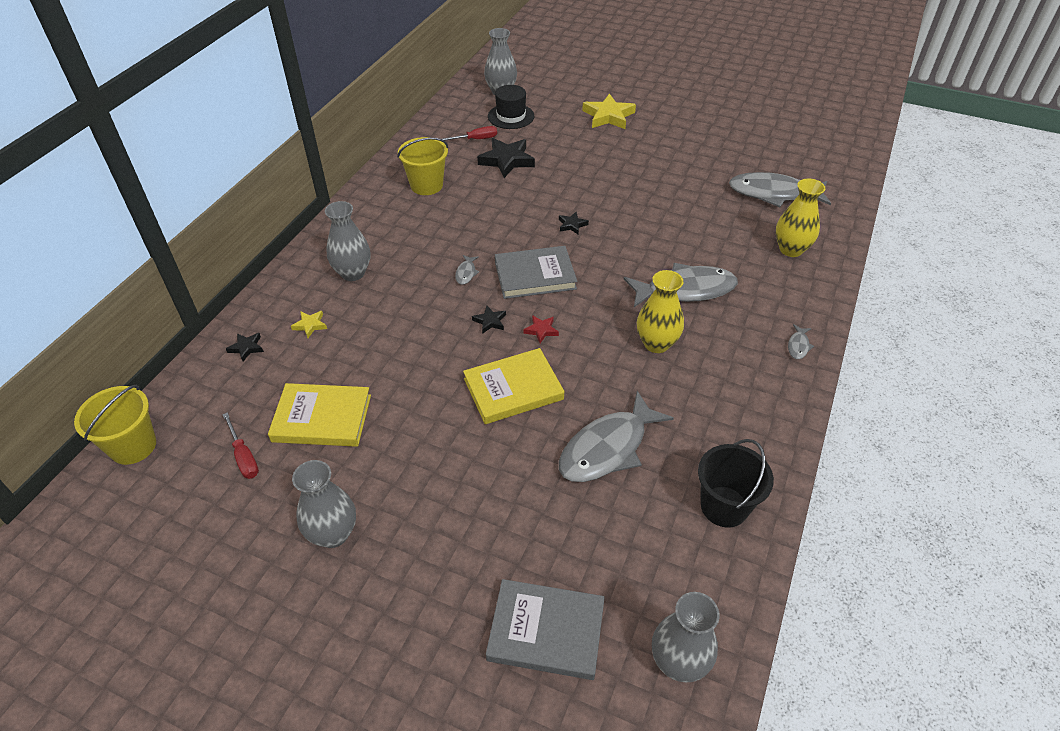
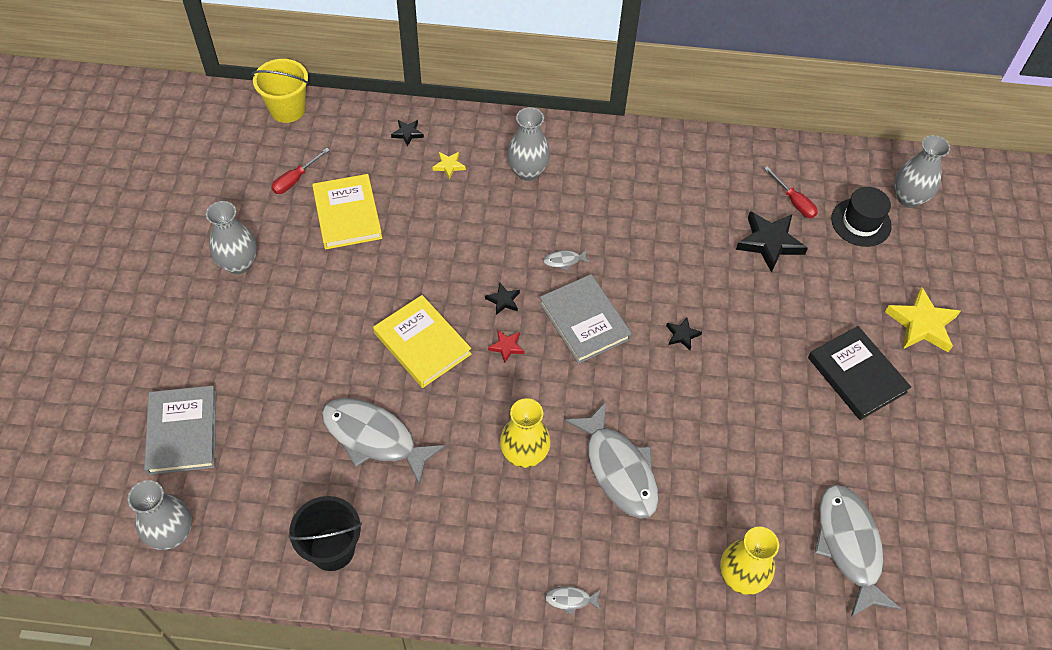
camera: 70 degrees right, 10 degrees up
(426, 185) = (687, 184): yellow bucket -> none
(639, 153) = (856, 375): none -> black book

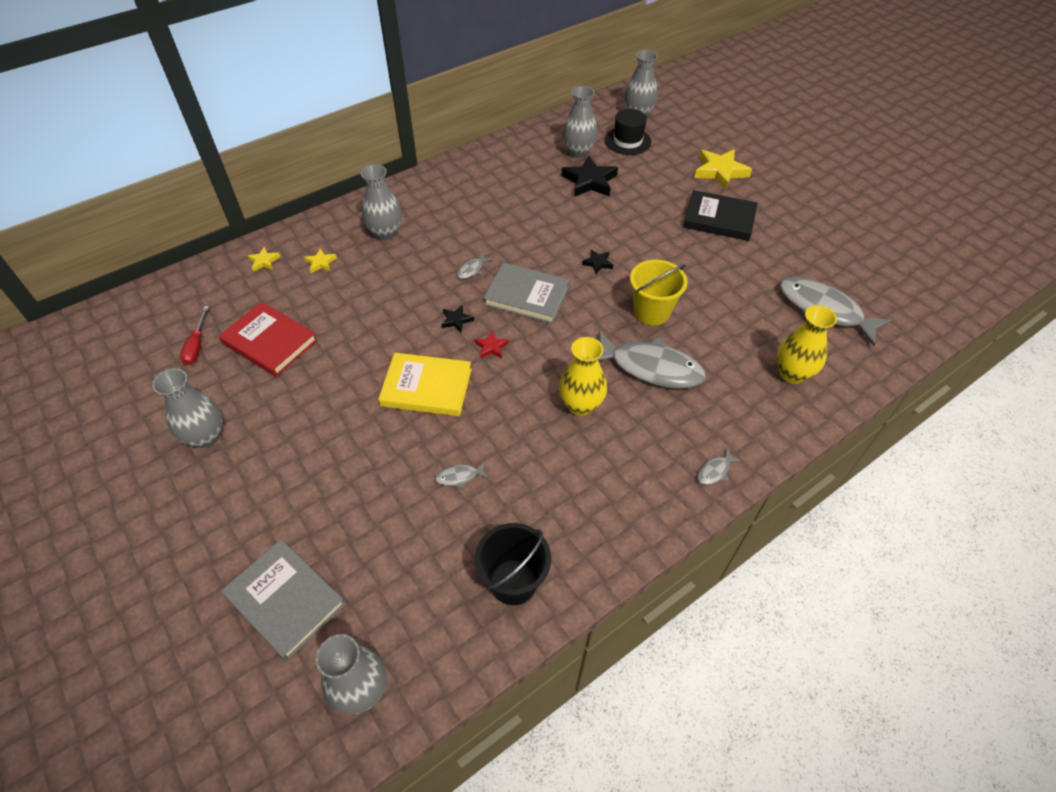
camera: 40 degrees left, 5 degrees down
(287, 109) = (137, 303): yellow bucket -> yellow bucket (651, 311)
(347, 214) = (270, 342): yellow book -> red book
(374, 437) = (459, 477): grey fish -> grey fish, size x0.40
(407, 133) = (264, 261): black star -> yellow star
(794, 202) = (578, 152): red screwdriver -> grey vase

